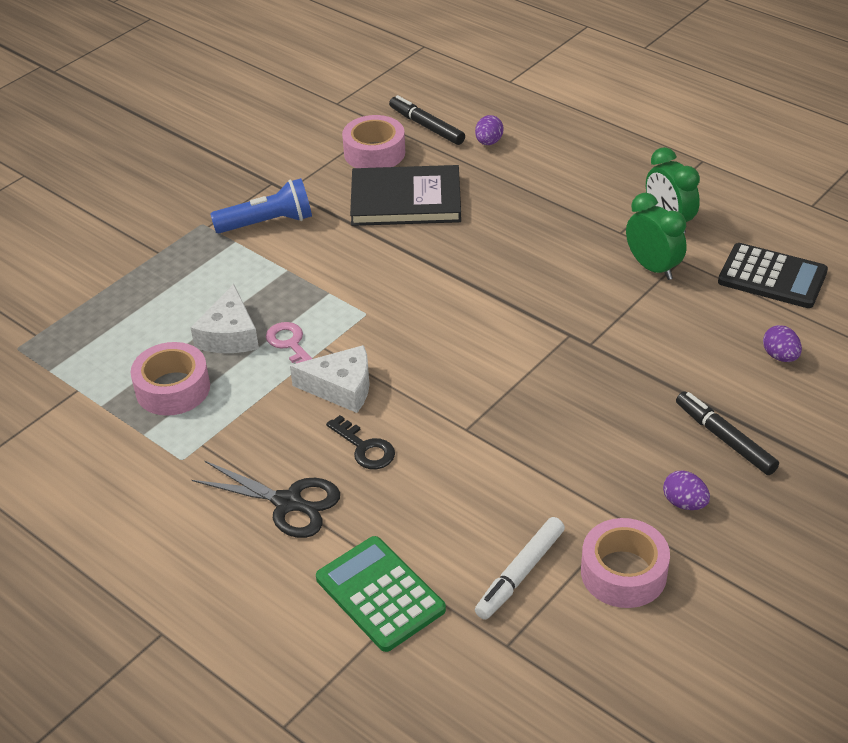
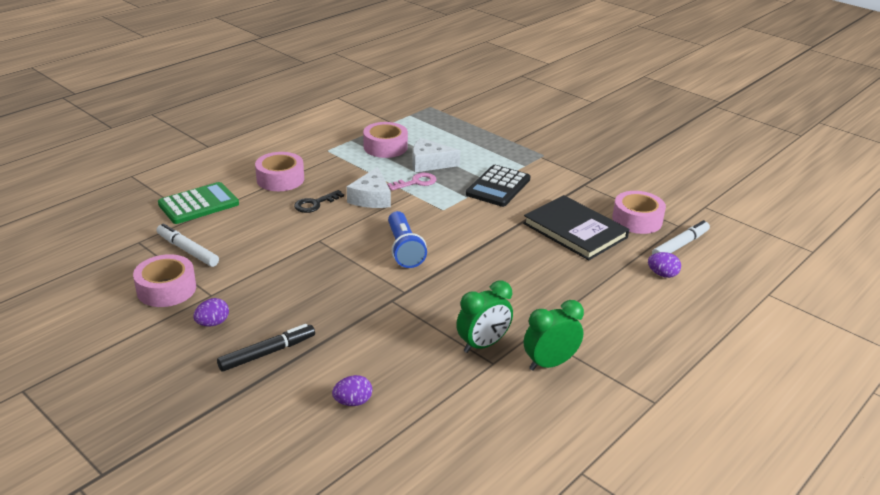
camera: 90 degrees right, 10 degrees down
(268, 223) = (545, 177): blue flashlight -> blue flashlight (404, 249)
(288, 503) = (280, 179): black scissors -> pink tape
(406, 200) = (575, 230): black book -> black book turned 45 degrees counterclockwise
(426, 126) = (680, 245): black marker -> white marker
(772, 277) = (462, 418): black calculator -> black calculator (498, 187)

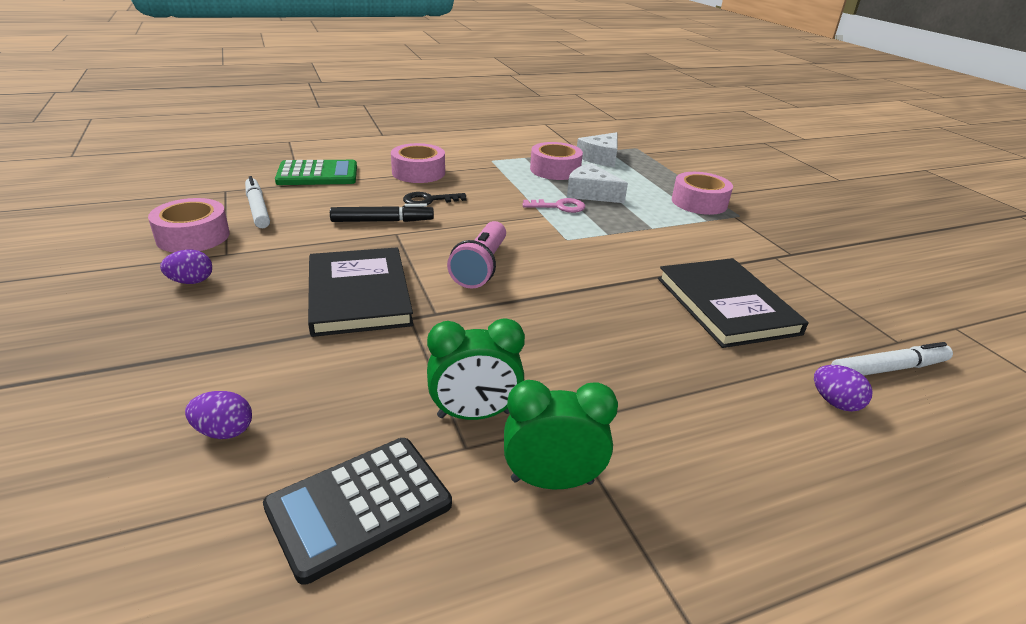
camera: 25 degrees right, 0 degrees up
(267, 353) = (204, 332): black marker -> black marker (382, 221)
(342, 295) = (359, 294): none -> black book
(371, 198) = (494, 209): white cheese -> white cheese (600, 158)
(404, 249) = (481, 267): blue flashlight -> pink flashlight
(498, 187) = (655, 233): black calculator -> black calculator (359, 506)
(637, 220) = (831, 317): pink tape -> pink tape (699, 202)

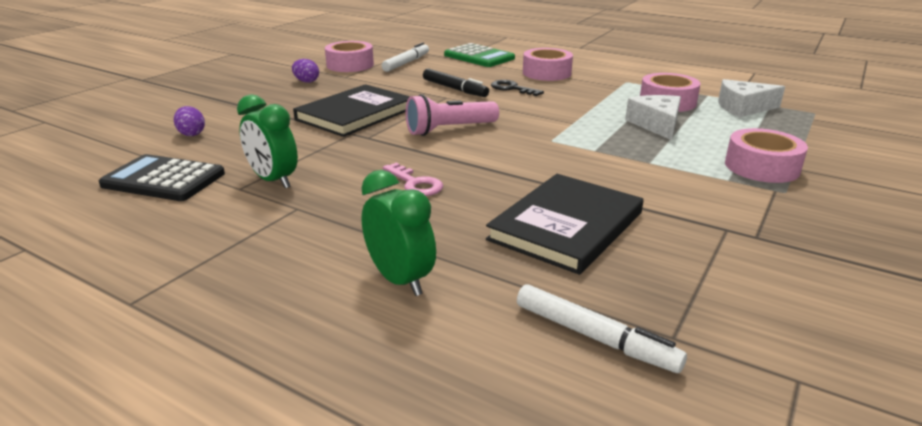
camera: 55 degrees right, 5 degrees down
(552, 481) = (232, 221): green clock -> green clock (400, 280)
(559, 207) = (601, 122): pink key -> pink key (415, 184)
(835, 403) = (477, 313): purple egg -> none

